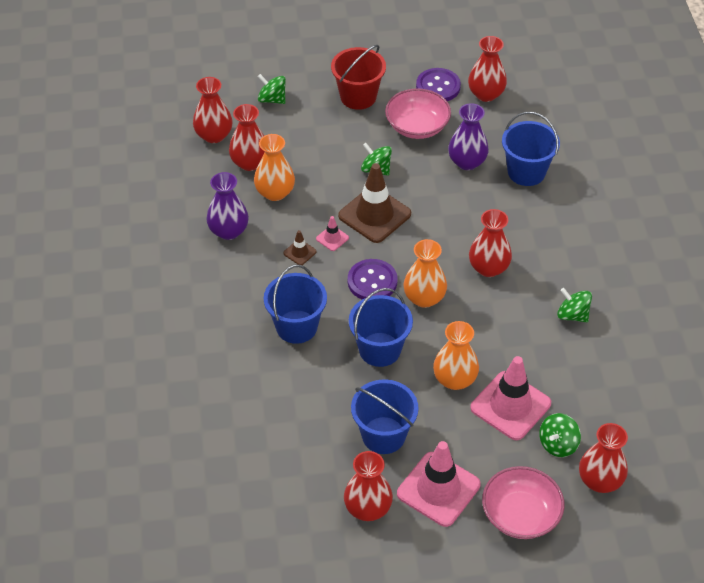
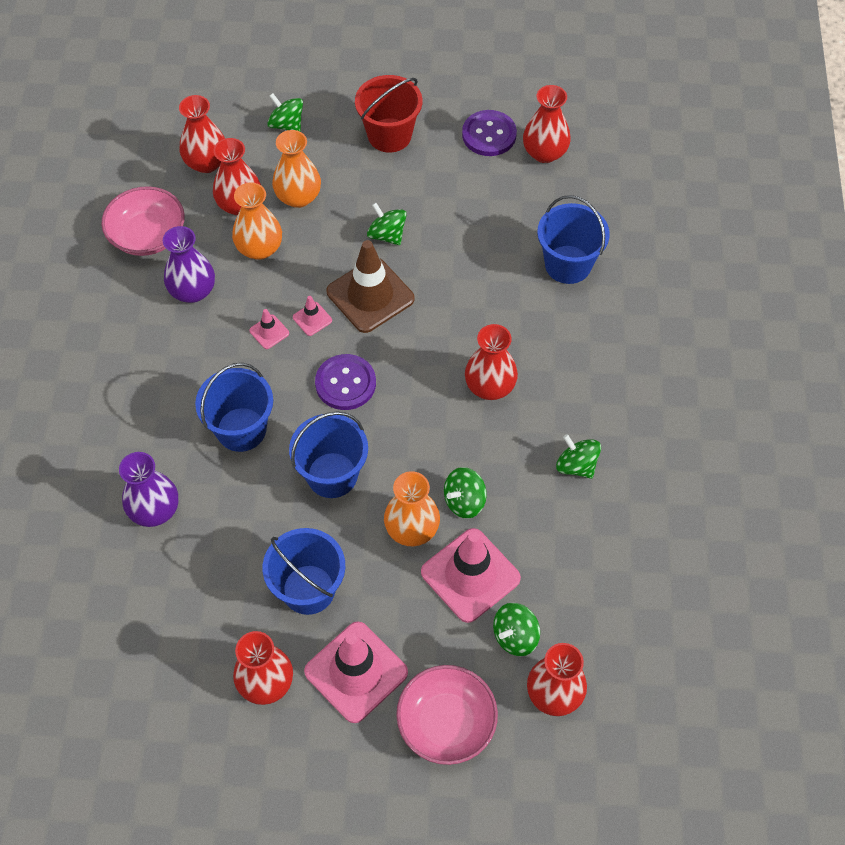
camera: 10 degrees right, 10 degrees up
(300, 252) = (269, 332): brown traffic cone -> pink traffic cone
(417, 126) = (450, 184): pink bowl -> pink bowl (147, 235)
(424, 298) = (402, 415): orange vase -> orange vase (298, 197)
(467, 162) = (499, 241): purple vase -> purple vase (155, 510)
(491, 353) = (464, 501): none -> green spinning top

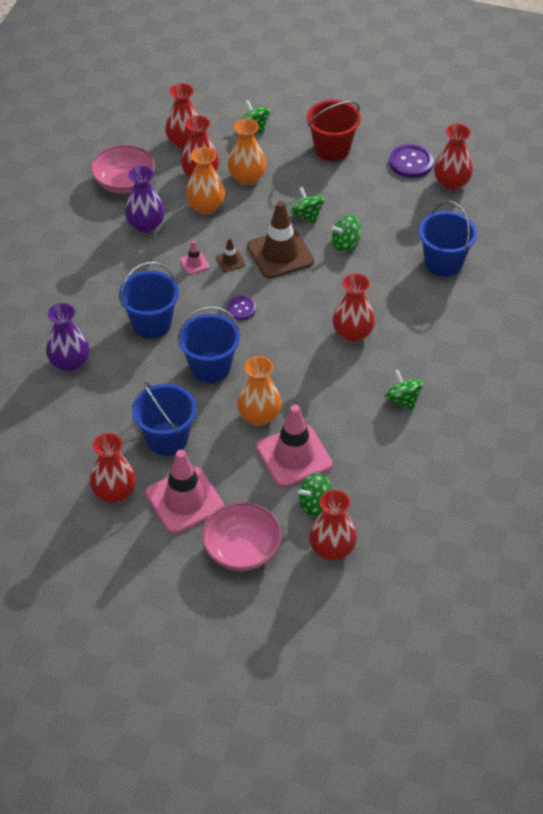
camera: 15 degrees right, 10 degrees down
(312, 319) = (230, 261): pink traffic cone -> brown traffic cone
(345, 383) = (241, 309): purple button -> purple button, size x0.62
(464, 501) = (306, 406): green spinning top -> green spinning top (345, 243)

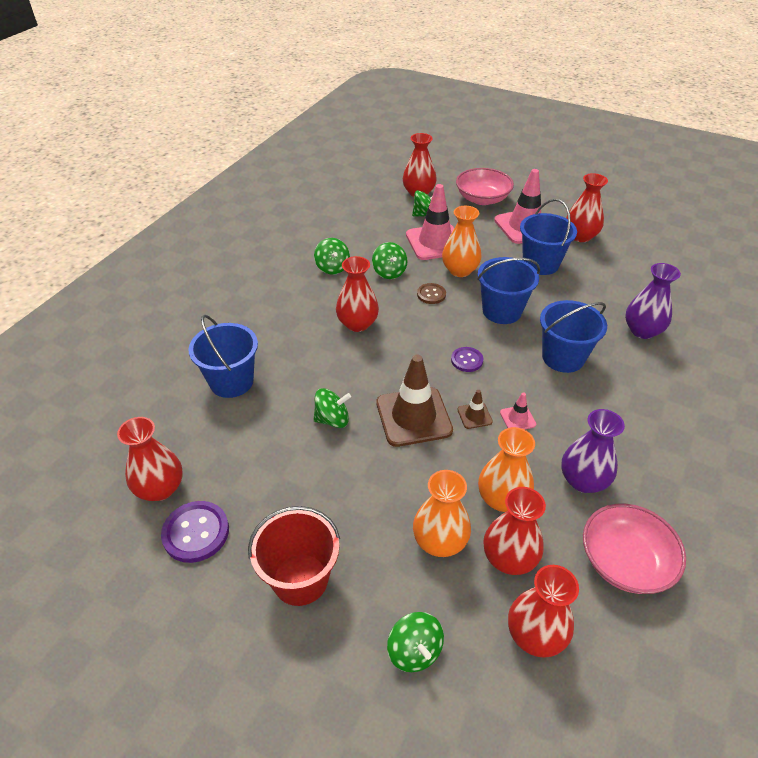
camera: 170 degrees left, 5 degrees down
(286, 378) = (431, 294): none -> brown button
(307, 216) = (369, 464): green spinning top -> green spinning top (389, 272)

